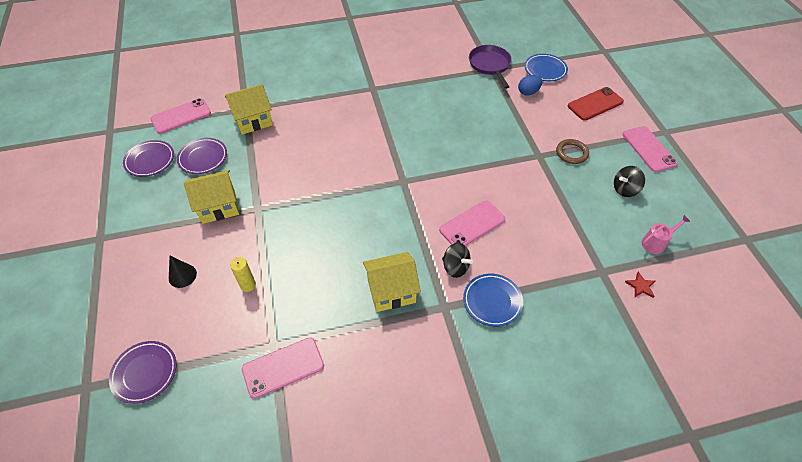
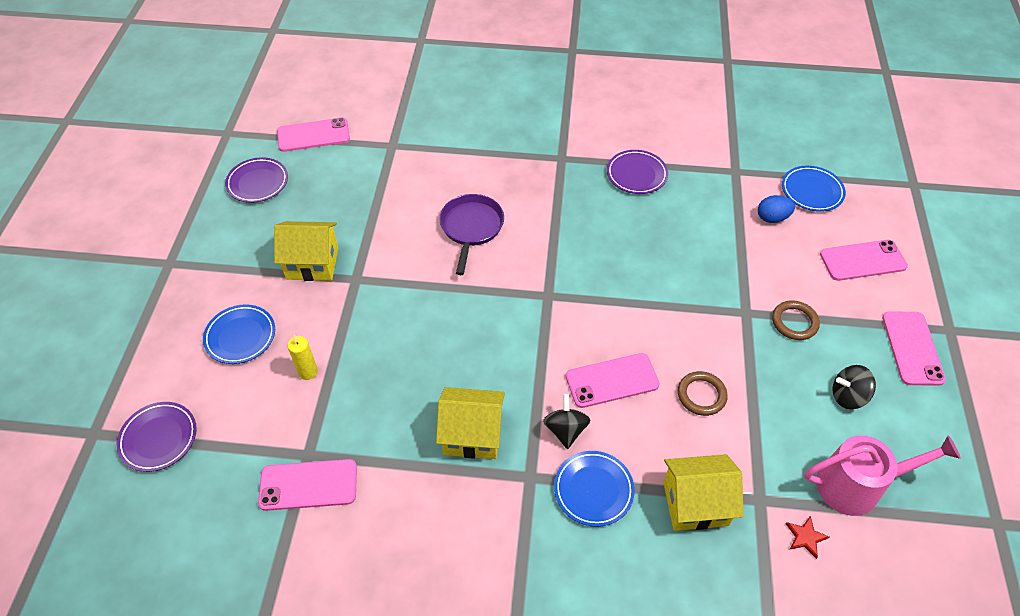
camera: 20 degrees right, 0 degrees up
(182, 275) = (240, 336): black cone -> blue plate
(203, 158) = (318, 196): purple plate -> purple plate (636, 175)
(253, 120) = (395, 163): yellow house -> yellow house (695, 503)
(455, 267) = (565, 430): black spinning top -> black spinning top turned 150 degrees counterclockwise
(490, 65) = (735, 165): purple pan -> purple pan (471, 228)
(535, 216) = (701, 395): none -> brown ring
(595, 104) = (862, 260): red phone -> pink phone
(656, 243) = (857, 485): pink watering can -> pink watering can, size x1.85

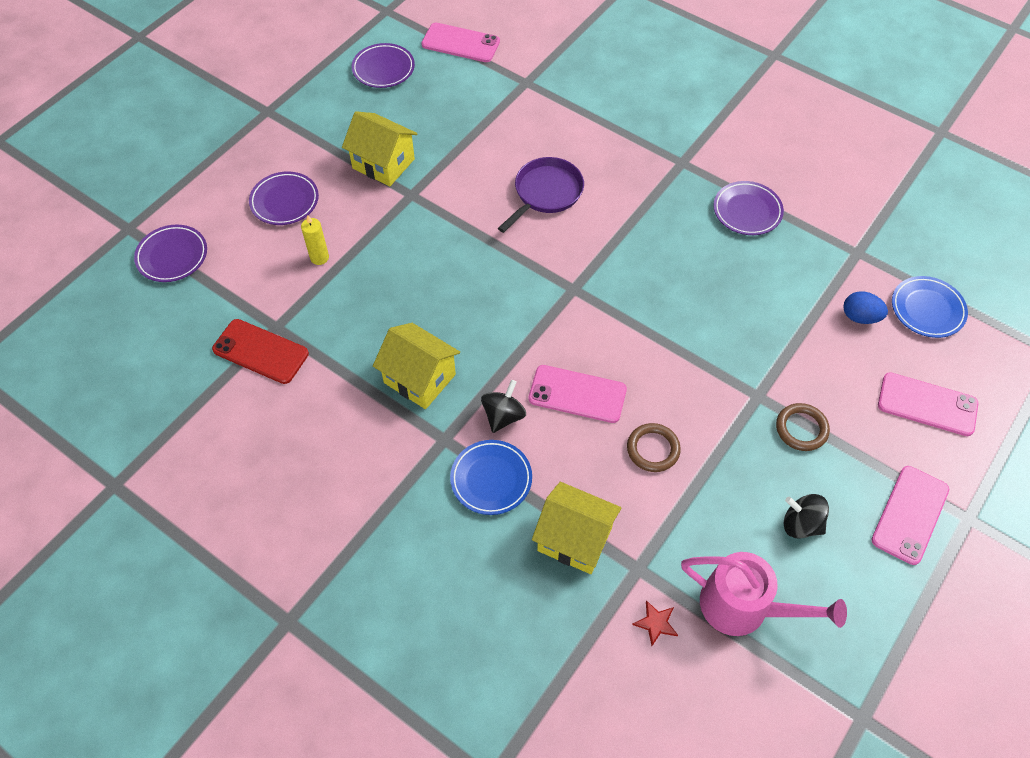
camera: 30 degrees right, 5 degrees up
(240, 336) = (285, 201): blue plate -> purple plate
(308, 485) = (260, 351): pink phone -> red phone

